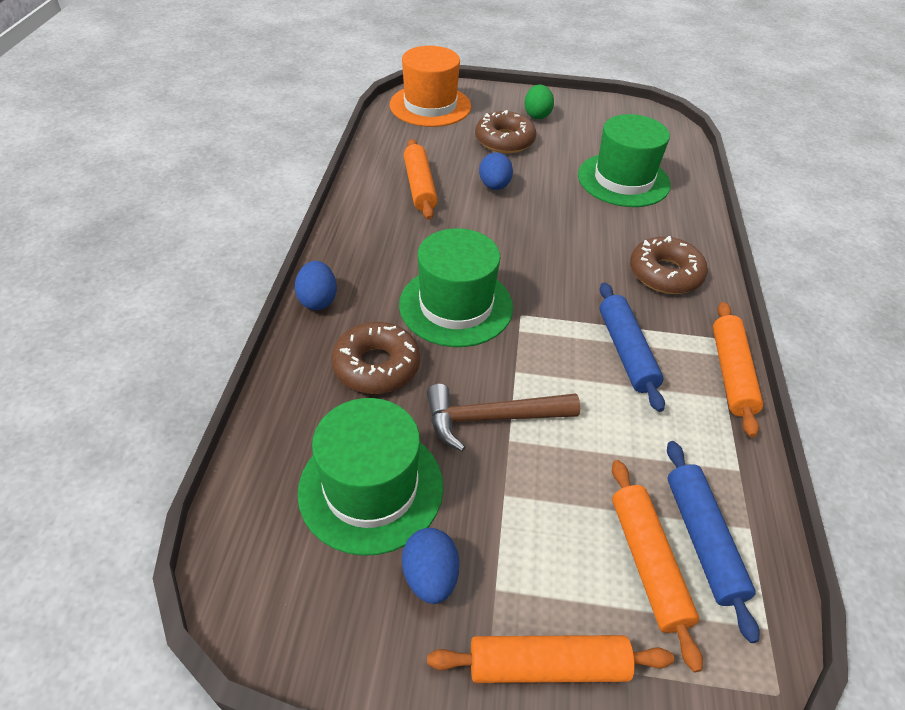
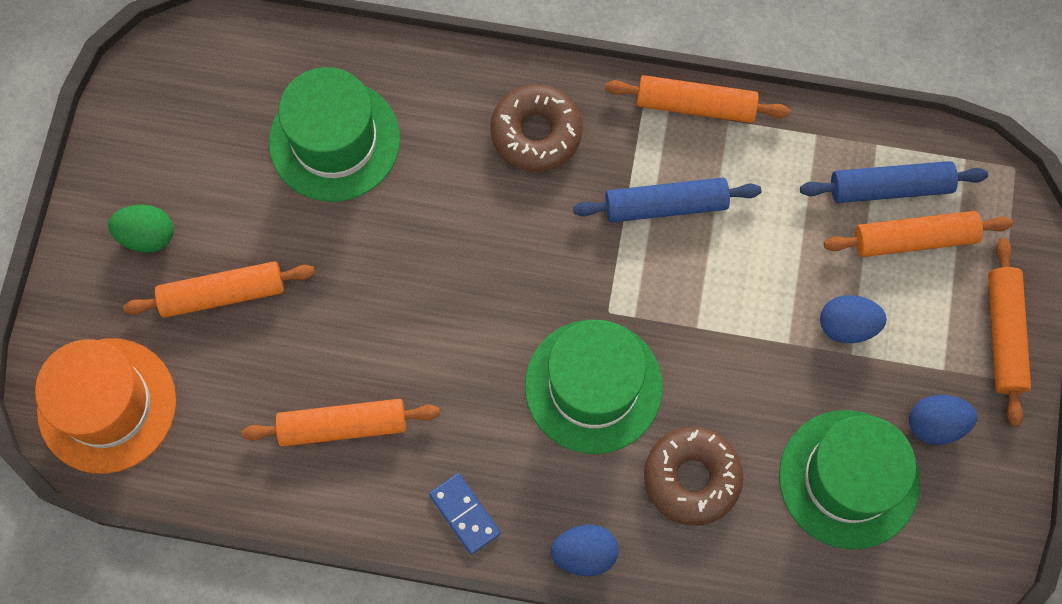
camera: 85 degrees left, 25 degrees up
(355, 239) = (465, 514): none -> blue domino
(492, 418) = (761, 358): brown hammer -> none
(494, 186) = (345, 320): blue egg -> blue egg (847, 326)
(504, 140) = (223, 294): brown donut -> orange rolling pin

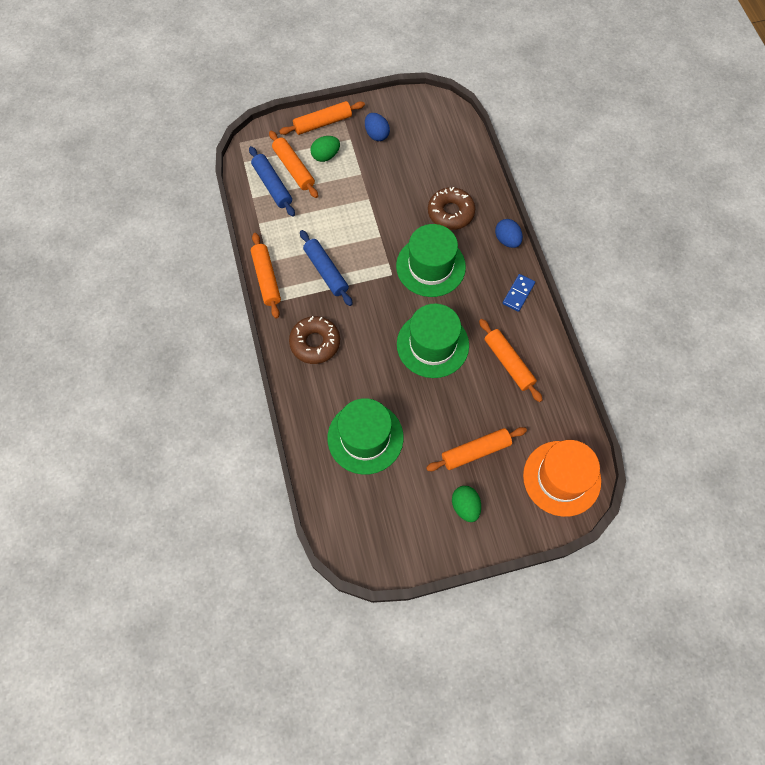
camera: 115 degrees left, 5 degrees down
(223, 294) = (475, 451): orange rolling pin -> orange rolling pin turned 75 degrees counterclockwise
(847, 326) = (349, 180): blue egg -> none
(848, 479) = (418, 156): green hat -> green hat (432, 344)
(921, 307) = (325, 156): none -> green egg

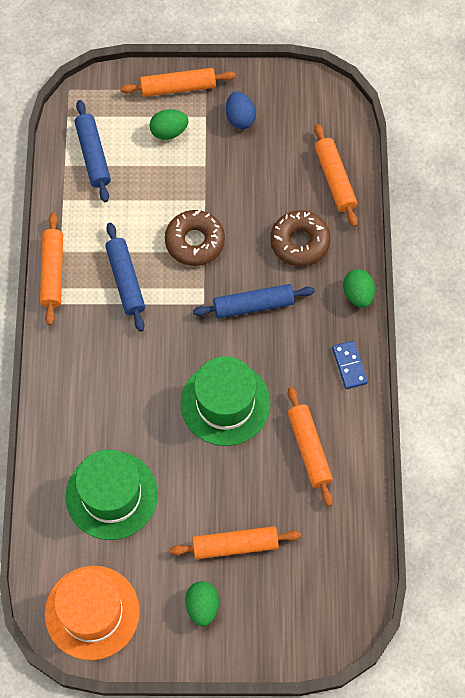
camera: 15 degrees right, 0 degrees up
(294, 168) = (125, 139): orange rolling pin -> orange rolling pin (335, 179)
(315, 343) = (87, 366): brown donut -> brown donut (195, 242)
(430, 266) = (253, 305): green hat -> blue rolling pin
(507, 240) = (358, 294): blue egg -> green egg
(518, 293) = (349, 365): blue domino -> blue domino turned 60 degrees counterclockwise
(561, 478) = (326, 603): orange hat -> orange hat (92, 612)

